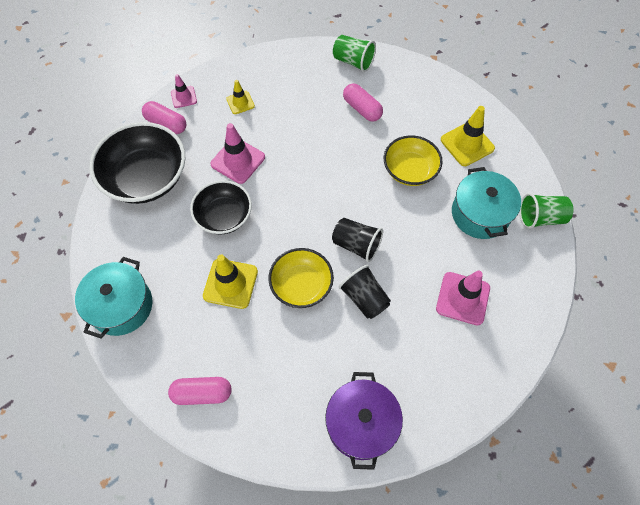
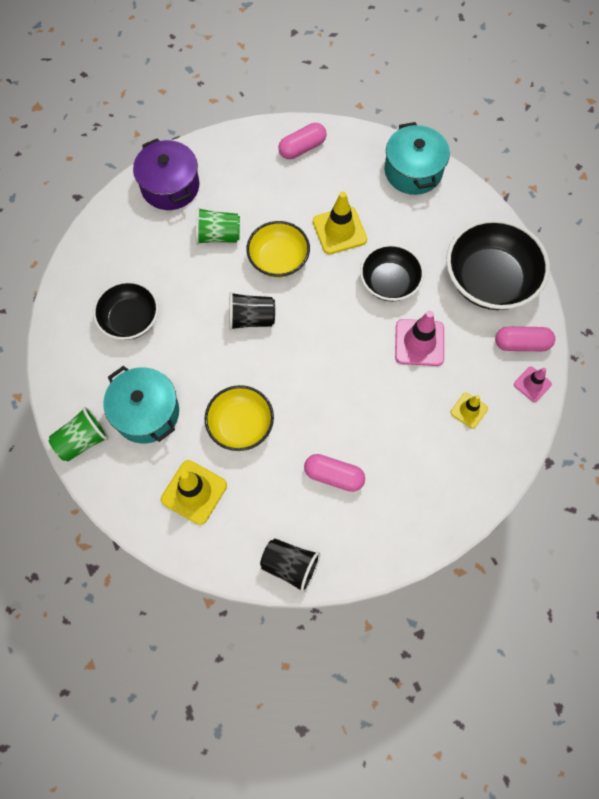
camera: 150 degrees right, 5 degrees up
(353, 61) = (384, 540): green cup -> green cup (218, 235)
(364, 298) = (218, 276): black cup -> black cup (290, 566)
(462, 298) = (130, 319): pink traffic cone -> black bowl

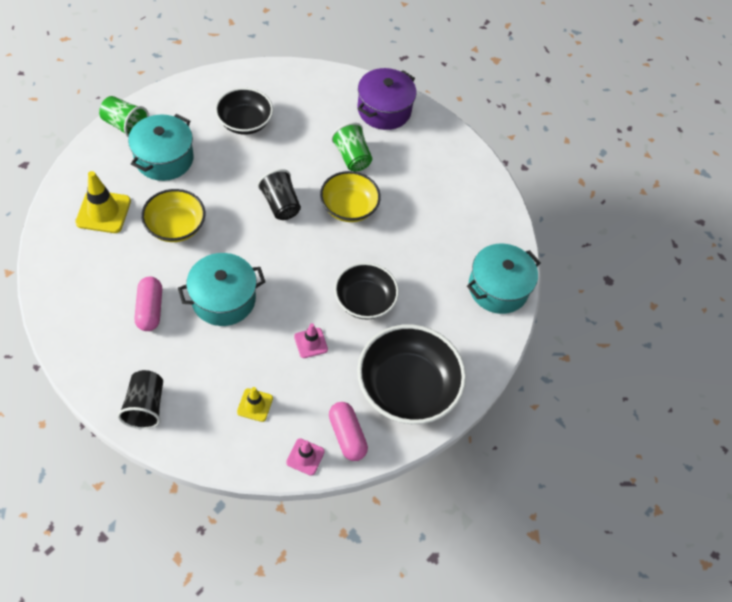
camera: 60 degrees right, 10 degrees down
(290, 566) = (56, 300): black cup -> black cup (145, 406)
(302, 148) = (474, 192): pink capsule -> none
(339, 230) = (401, 245): yellow traffic cone -> none
(345, 404) = (223, 299): none -> turquoise pot
(419, 342) = (310, 343): pink traffic cone -> pink traffic cone, size x0.59

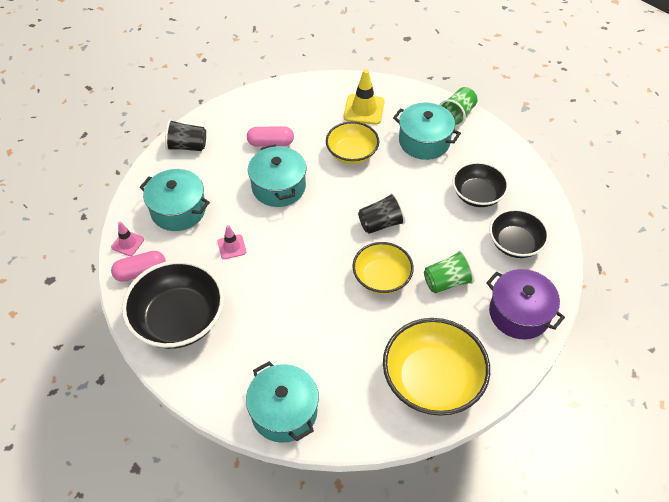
camera: 100 degrees right, 5 degrees down
(255, 405) = (178, 210): yellow traffic cone -> turquoise pot
(364, 301) = (273, 288): black bowl -> black bowl (515, 243)
(455, 177) = (432, 380): none -> yellow bowl

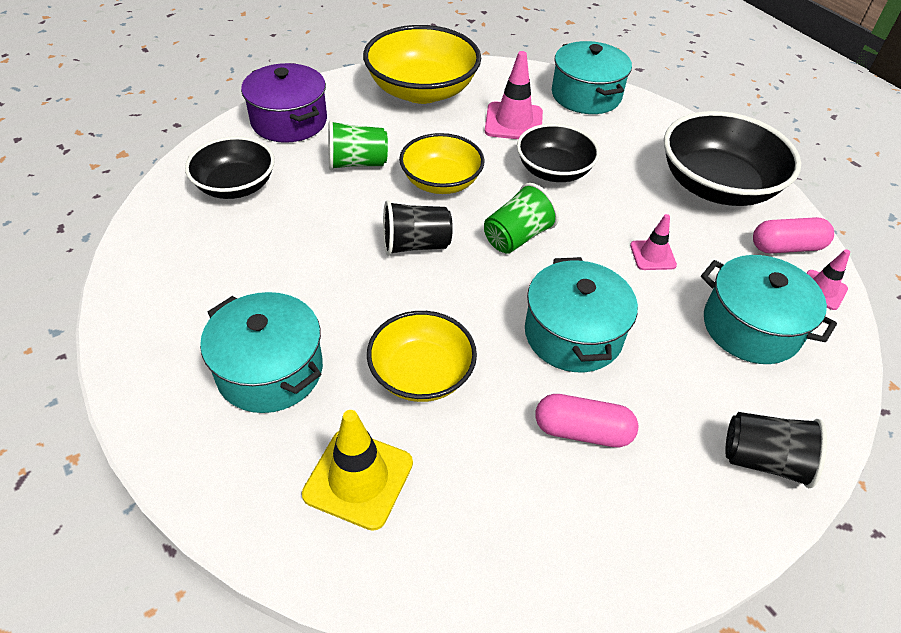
camera: 170 degrees left, 5 degrees down
(343, 357) = (513, 122): none -> pink traffic cone
(457, 115) = (164, 419): green cup -> green cup (517, 237)
(477, 195) = (240, 257): black bowl -> black bowl (554, 171)

